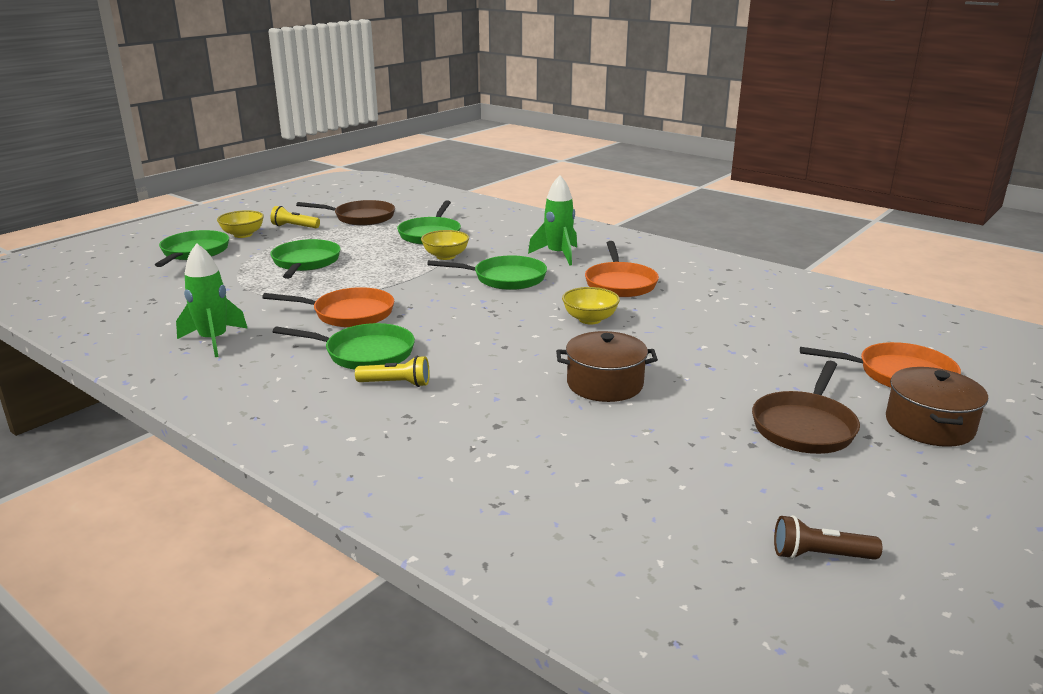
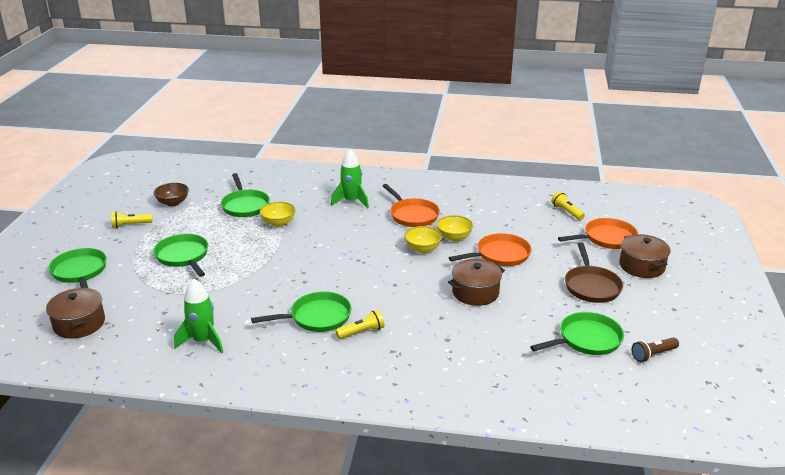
camera: 30 degrees left, 5 degrees up
(128, 293) = (79, 324): none -> brown pot
(243, 235) = (97, 244): yellow bowl -> yellow bowl (454, 237)
(349, 314) = (269, 290): orange pan -> orange pan (500, 255)
(361, 217) = (173, 203): brown pan -> brown bowl
(505, 278) = (339, 231): green pan -> green pan (586, 339)
(862, 328) = (566, 212): none -> yellow flashlight

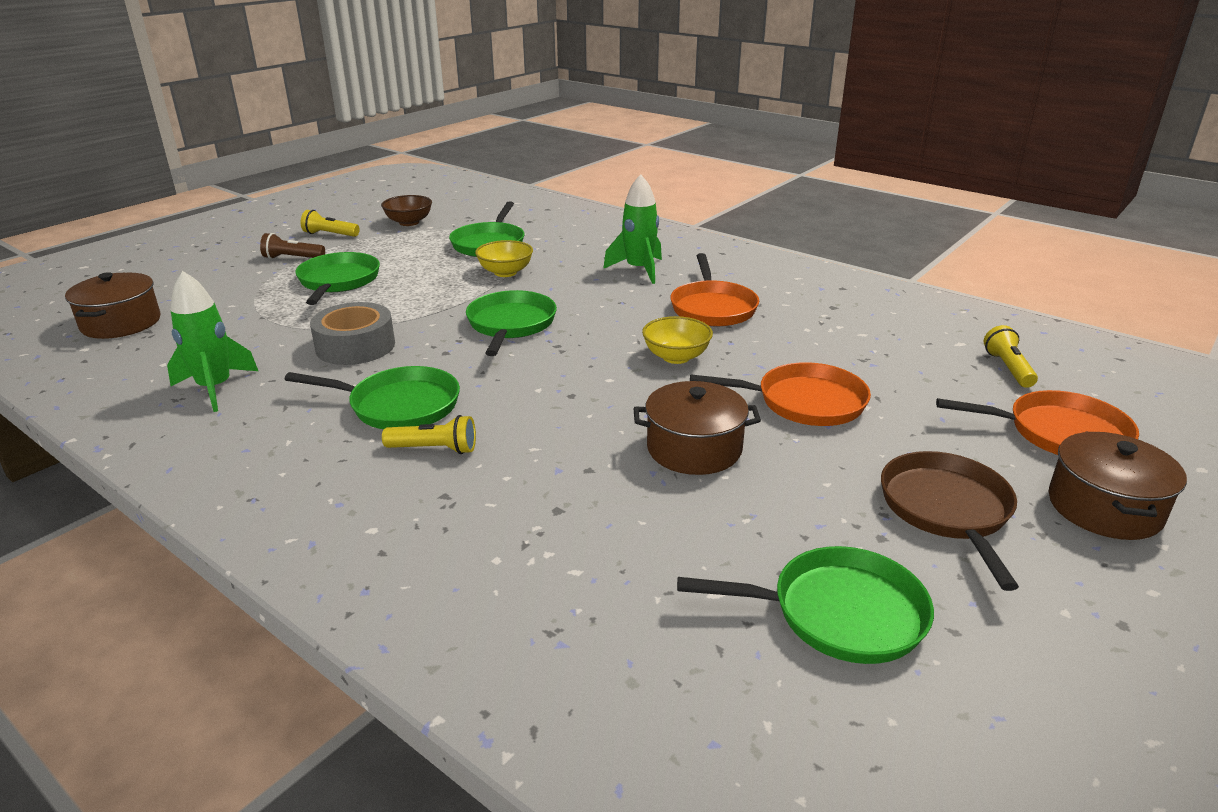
camera: 30 degrees right, 0 degrees up
(80, 272) = (207, 269): green pan -> green pan (511, 325)
(250, 293) = (355, 346): none -> grey tape
(454, 237) = (748, 354): yellow bowl -> none
(591, 286) = (947, 510): brown pan -> brown pan turned 150 degrees clockwise
(653, 355) = (979, 713): brown flashlight -> brown flashlight (292, 258)

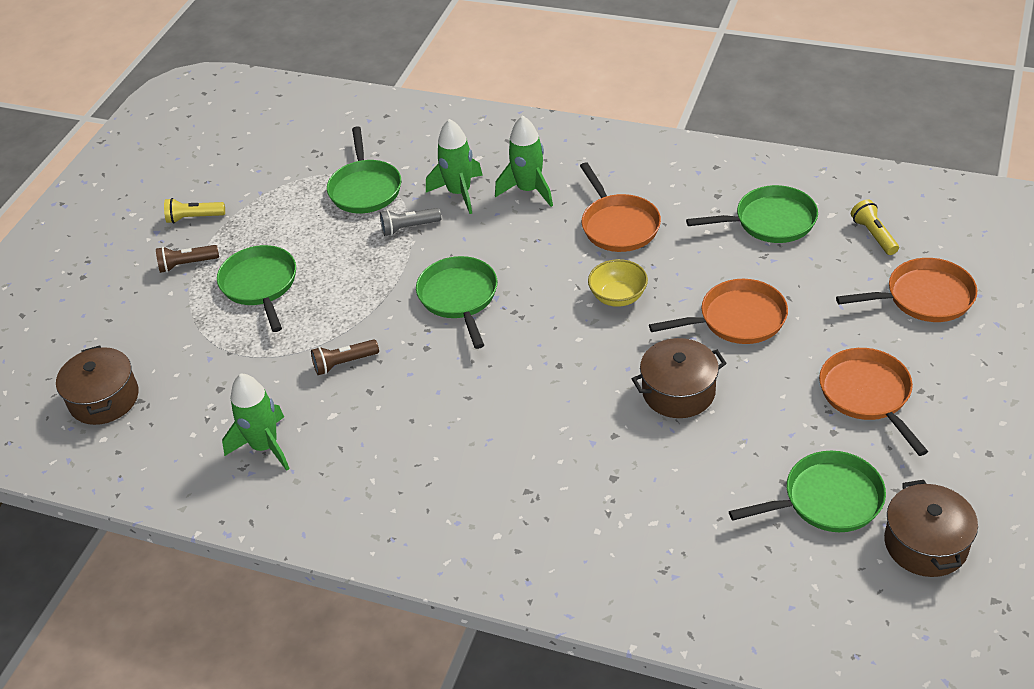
camera: 15 degrees left, 15 degrees up
(355, 346) = (344, 363): grey tape -> brown flashlight
(399, 406) = (431, 418): green pan -> green pan (770, 221)
(409, 222) = (260, 176): brown bowl -> none
(435, 449) = (490, 452): yellow flashlight -> none
(505, 272) = (409, 228): yellow bowl -> grey flashlight
(571, 260) = (459, 193): none -> green rocket
(947, 510) = (867, 395): brown pan -> orange pan
(1104, 507) = (964, 361): brown pot -> brown pot (925, 544)

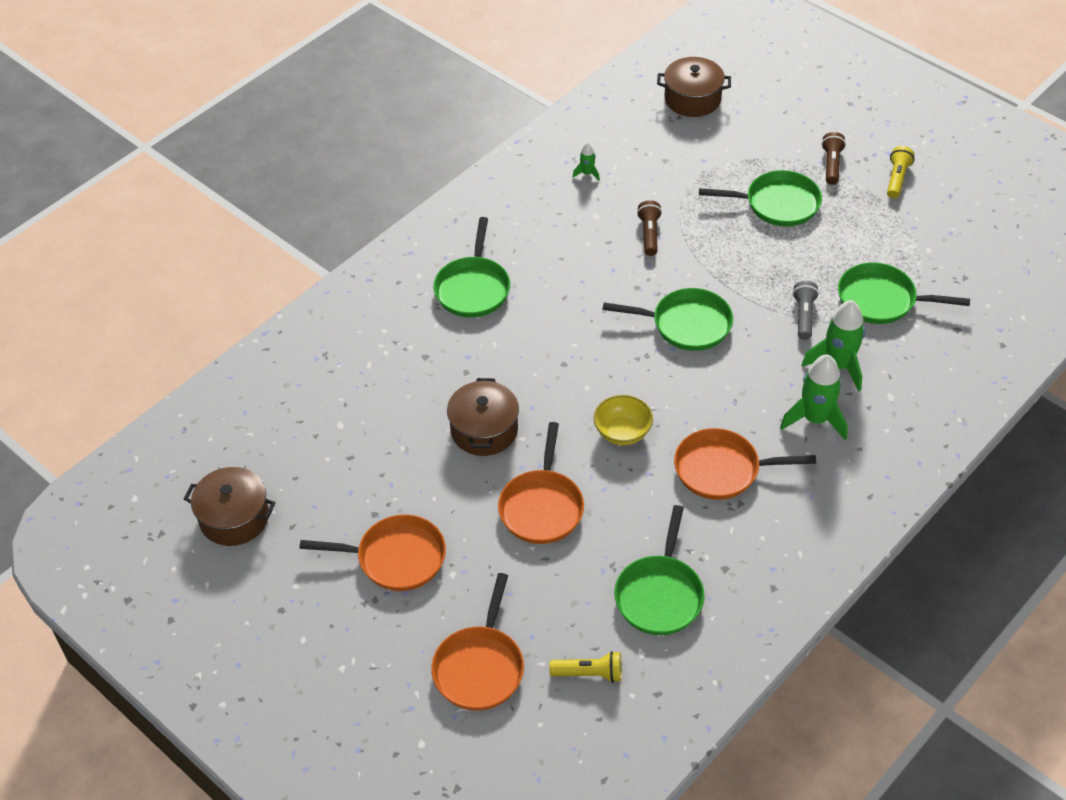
camera: 110 degrees right, 5 degrees up
(265, 446) = (587, 173): green rocket -> green rocket, size x0.48
(827, 499) = (315, 477): green pan -> green pan (473, 288)

